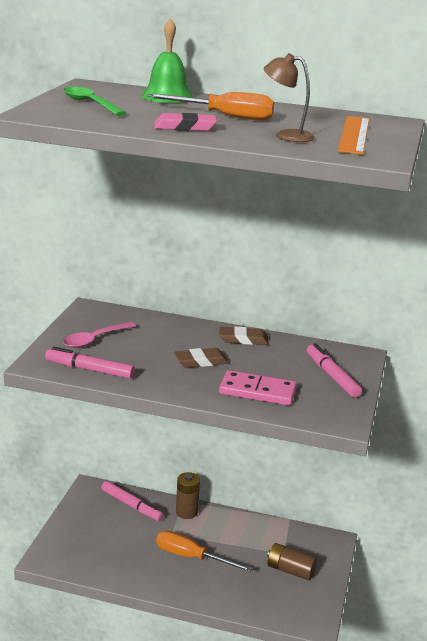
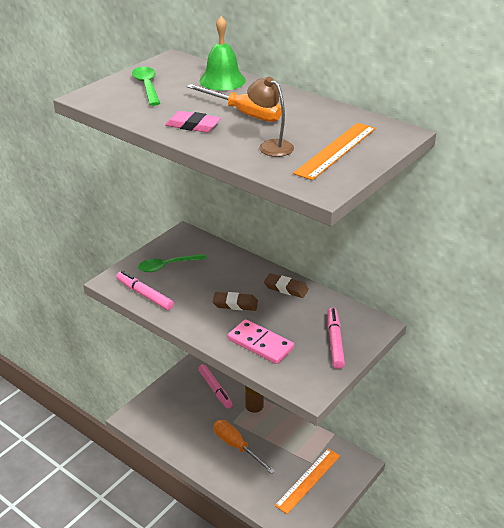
camera: 25 degrees right, 10 degrees up
(94, 340) = (167, 266): pink spoon -> green spoon
(290, 570) = (308, 480): brown battery -> orange ruler

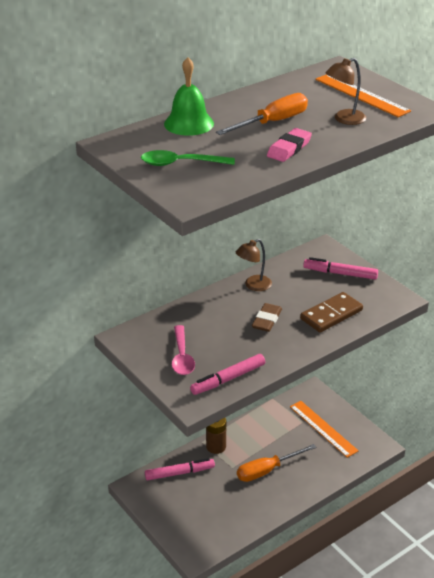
camera: 75 degrees left, 0 degrees up
(167, 266) = (182, 357): green spoon -> pink spoon
(260, 344) = (331, 314): pink domino -> brown domino
(286, 288) = (253, 285): brown eraser -> brown lamp

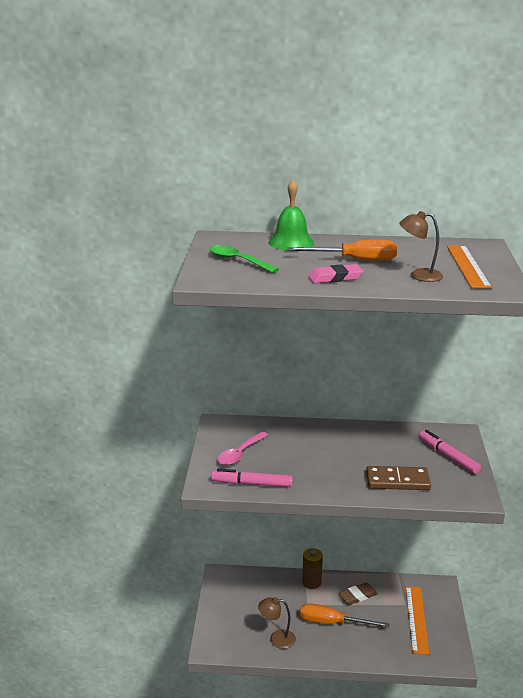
camera: 40 degrees right, 10 degrees down
(179, 473) = (263, 585): pink marker -> none
(253, 285) = (361, 433): brown lamp -> brown lamp (277, 639)
(267, 320) = (338, 460): brown eraser -> brown eraser (357, 596)

